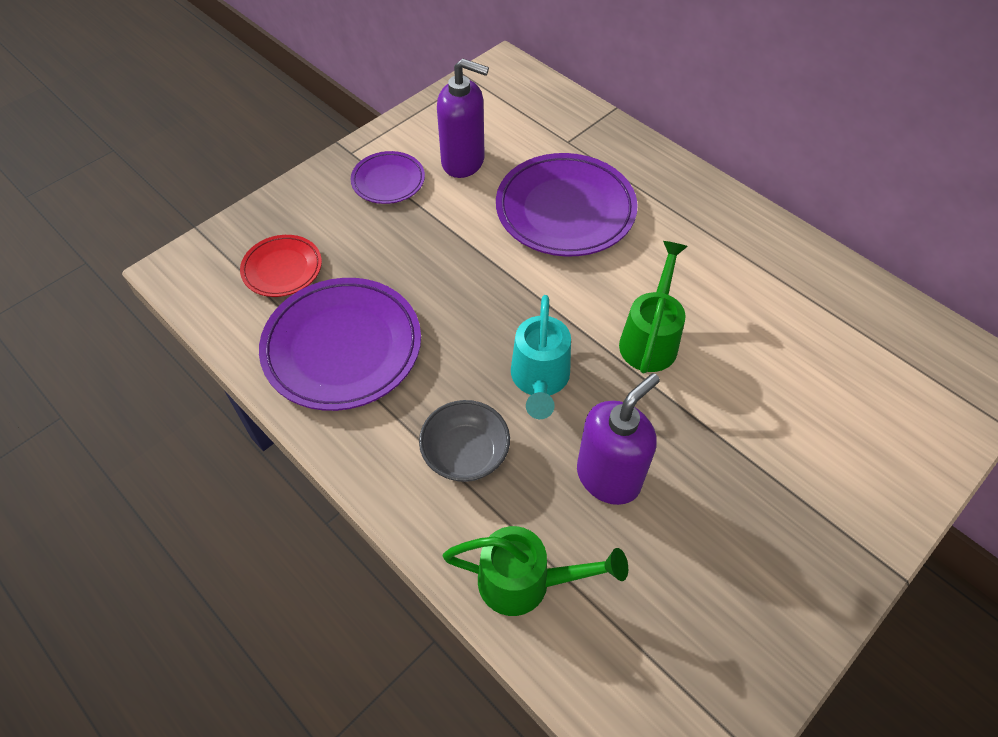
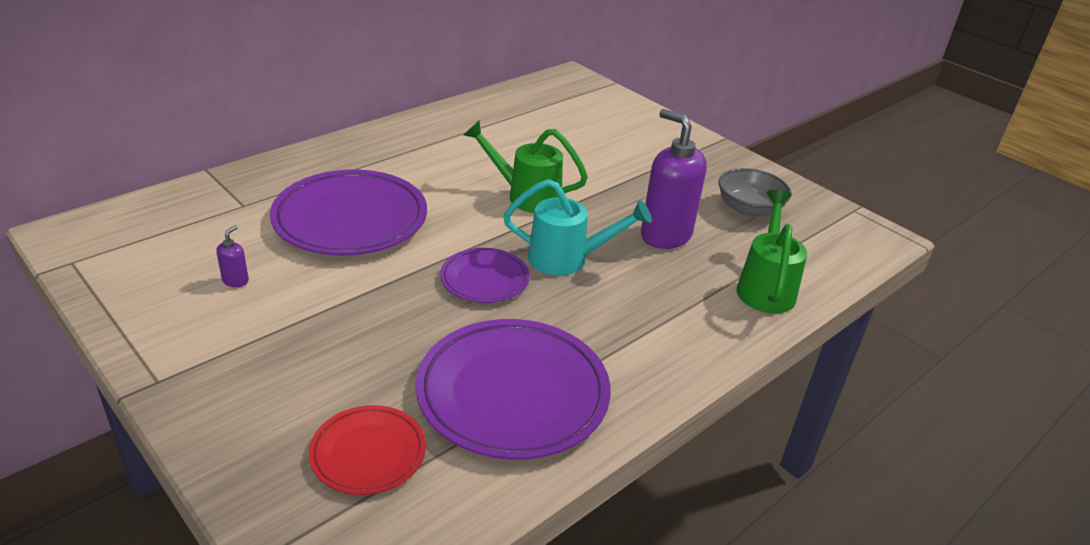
camera: 90 degrees left, 20 degrees down
(388, 181) = (238, 346): purple plate -> purple plate (485, 279)
(463, 162) = (235, 281): purple soap dispenser -> purple soap dispenser, size x0.41
(465, 454) = (649, 310): grey bowl -> grey bowl (749, 209)

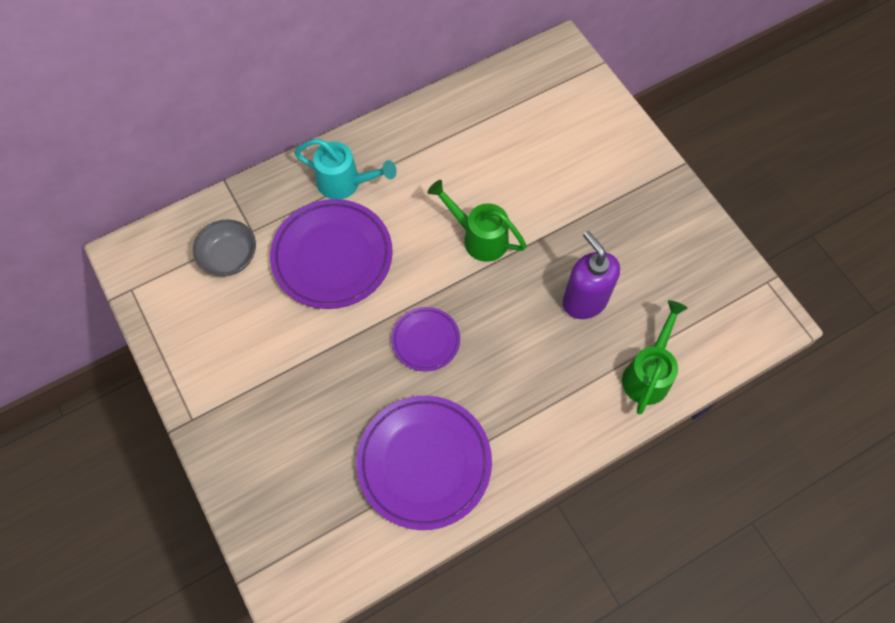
camera: 15 degrees right, 30 degrees up
(235, 281) = (244, 322): purple soap dispenser -> none
(368, 453) = (321, 503): red plate -> none
(567, 259) = (495, 323): turquoise watering can -> turquoise watering can (345, 183)
(749, 209) = (669, 272): grey bowl -> grey bowl (229, 257)

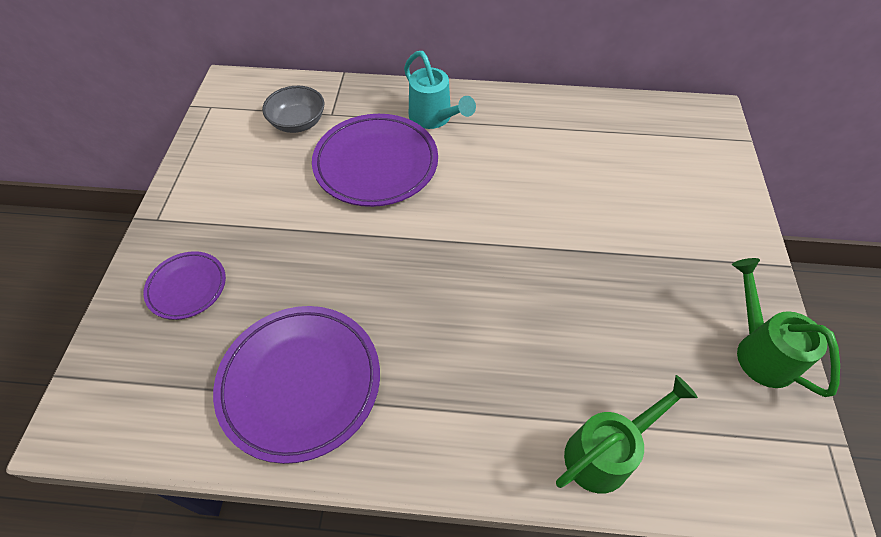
camera: 35 degrees right, 10 degrees down
(426, 340) = (397, 274): purple plate -> purple plate (187, 287)
(479, 237) = (517, 218): green watering can -> green watering can (759, 351)
(584, 301) = (583, 332): purple soap dispenser -> none

